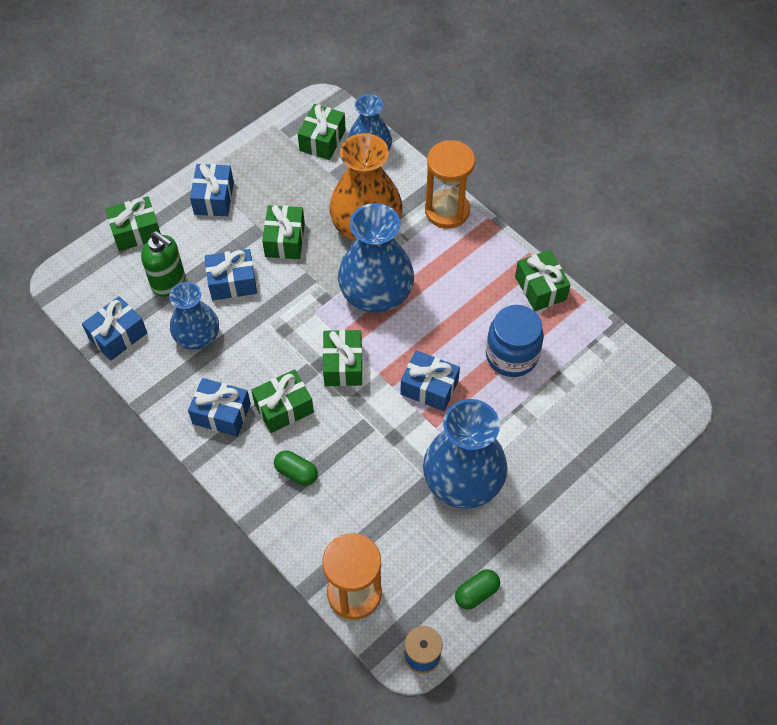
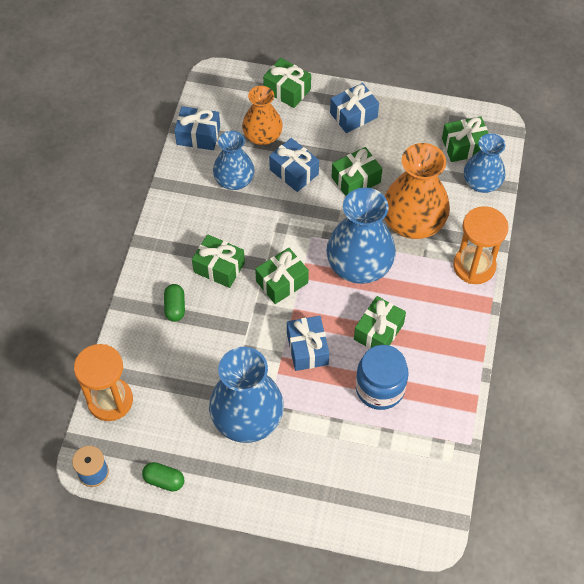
camera: 55 degrees right, 0 degrees up
(169, 283) = (262, 136): green soap dispenser -> orange vase
(221, 414) = (186, 234): blue gift -> none
(540, 288) = (458, 373): green gift -> green gift (378, 331)

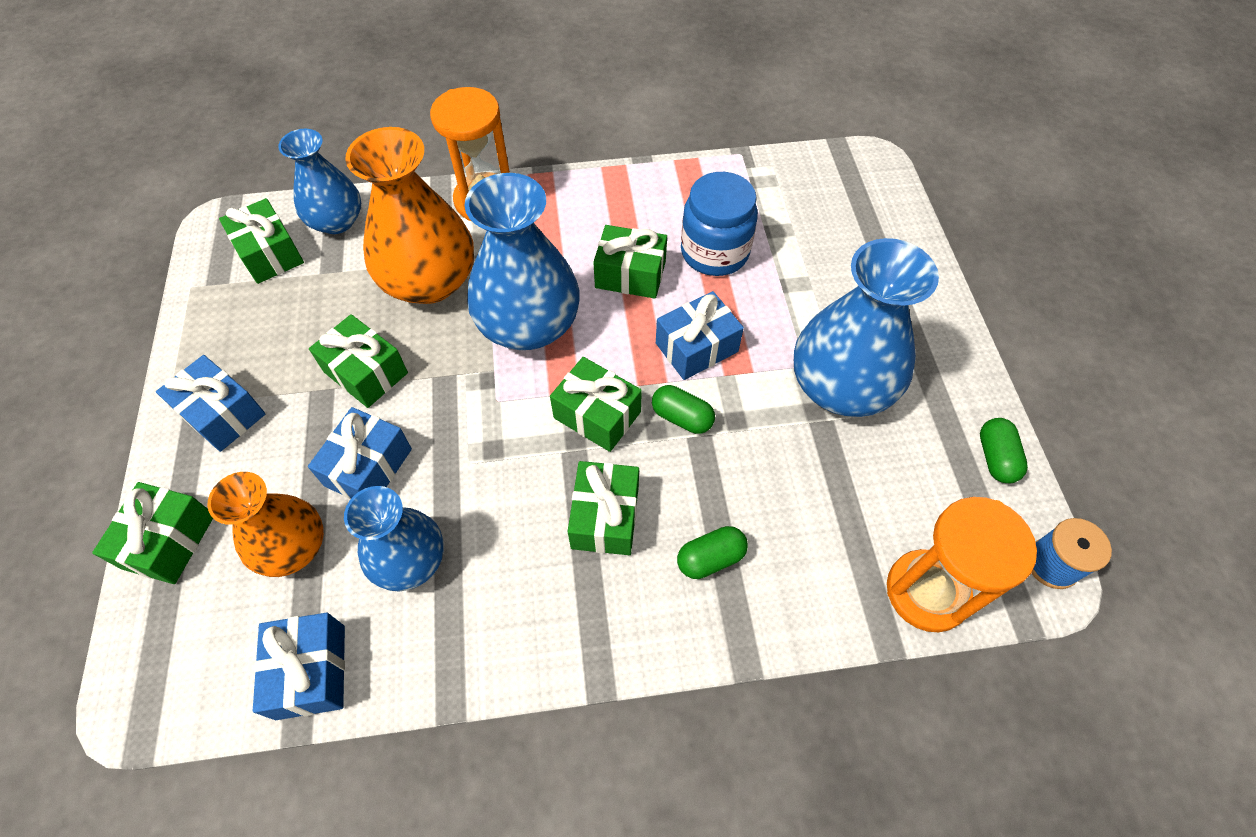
camera: 110 degrees left, 0 degrees up
(262, 323) = (682, 417): none -> green capsule

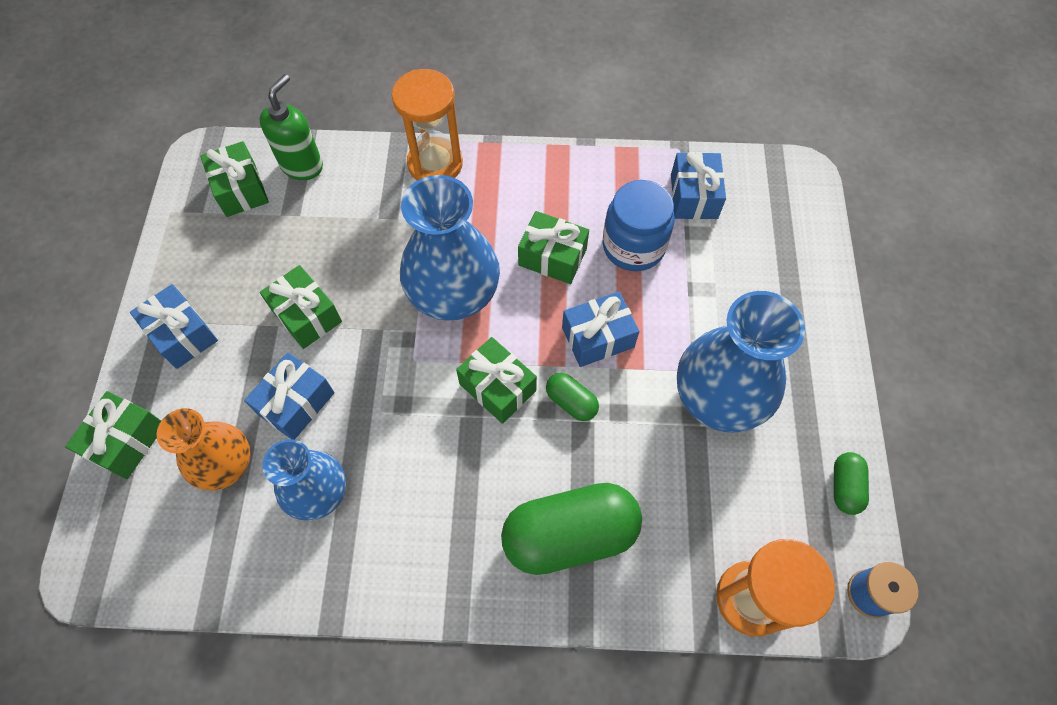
camera: 10 degrees right, 5 degrees up
(311, 671) = (225, 572): blue gift -> blue gift (693, 196)
(336, 221) = (302, 165): blue vase -> green soap dispenser
(430, 281) = (374, 236): orange vase -> none
(605, 517) = (487, 482): green gift -> none
(710, 558) = (570, 535): green capsule -> green capsule, size x2.16

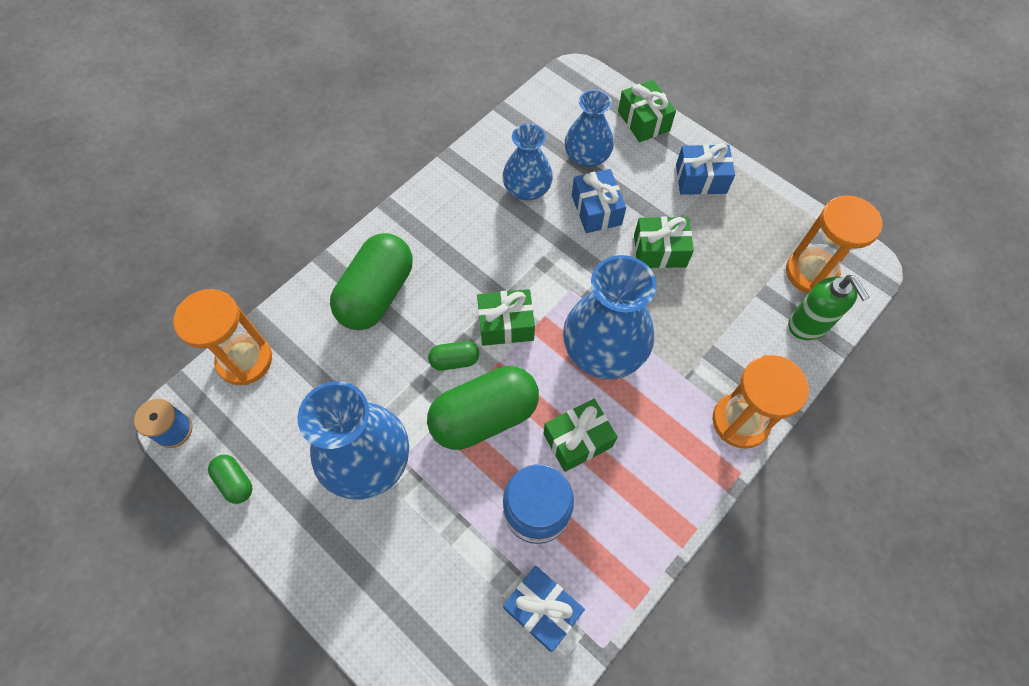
camera: 130 degrees right, 0 degrees up
(224, 463) = (587, 156): orange vase -> blue vase
(240, 189) = (811, 272): green gift -> orange hourglass
(598, 337) = (484, 416): blue gift -> green capsule

